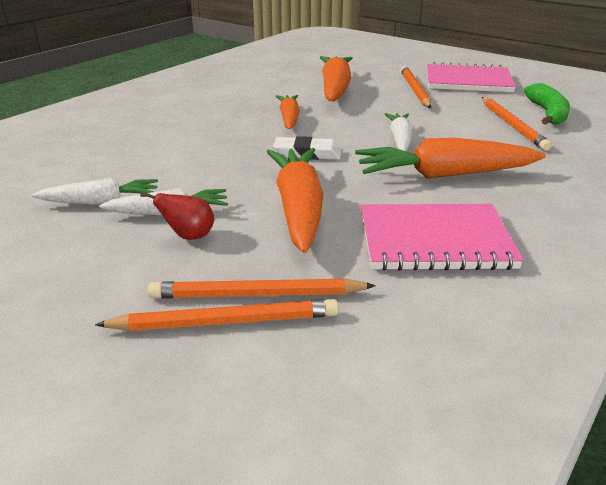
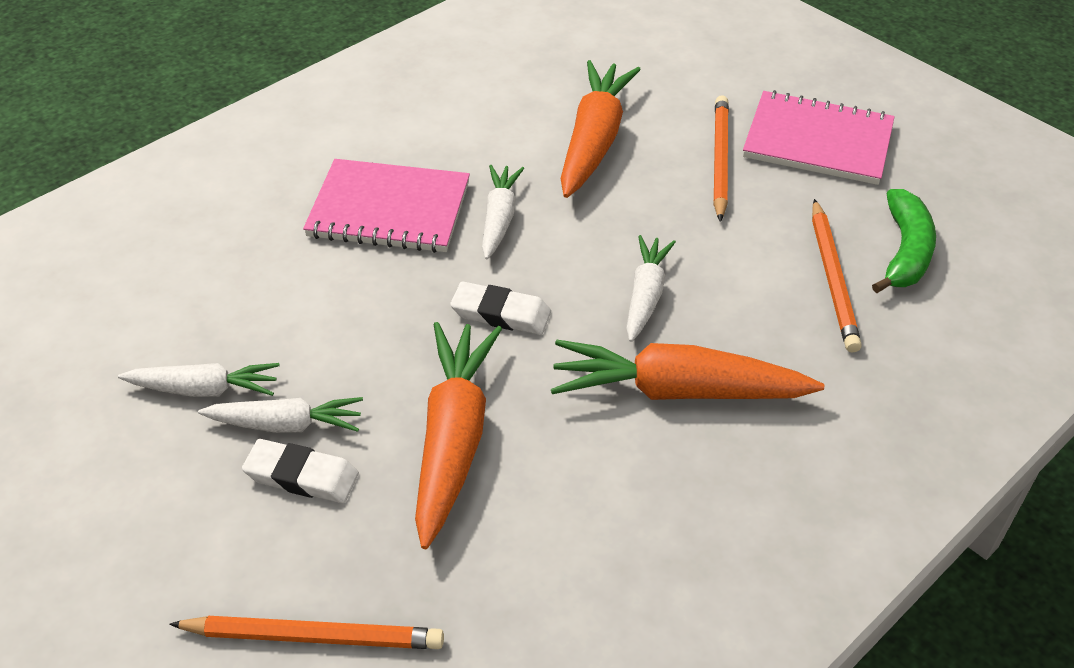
camera: 10 degrees right, 15 degrees up
(188, 236) = (302, 476): red pear -> white eraser
(257, 294) = (360, 597): orange pencil -> none
(289, 118) = (499, 218): orange carrot -> white carrot
(435, 241) = (608, 531): pink notebook -> pink notebook (389, 210)

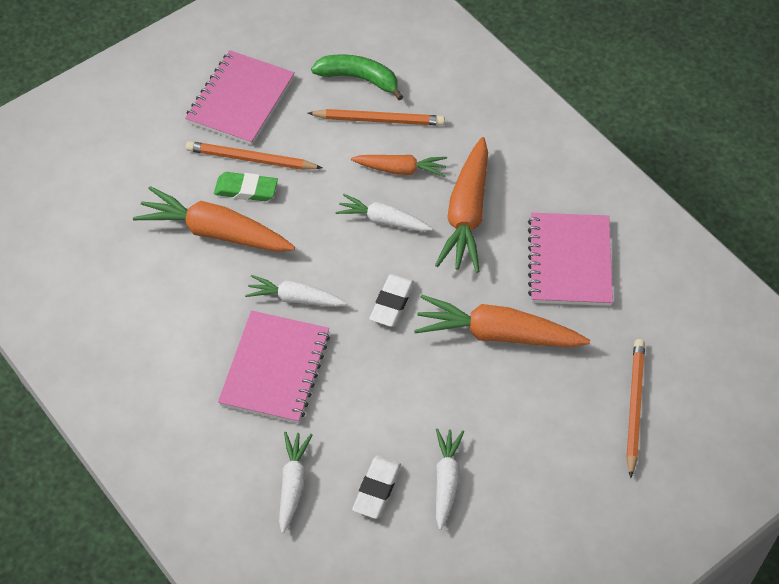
camera: 85 degrees left, 10 degrees up
(286, 424) = (480, 428): white carrot -> white carrot (293, 484)
(302, 476) = (522, 417): white eraser -> white eraser (376, 489)
(607, 533) = (569, 261): none -> pink notebook
(667, 160) = (246, 190): none -> green eraser
(745, 308) = (401, 169): none -> orange carrot

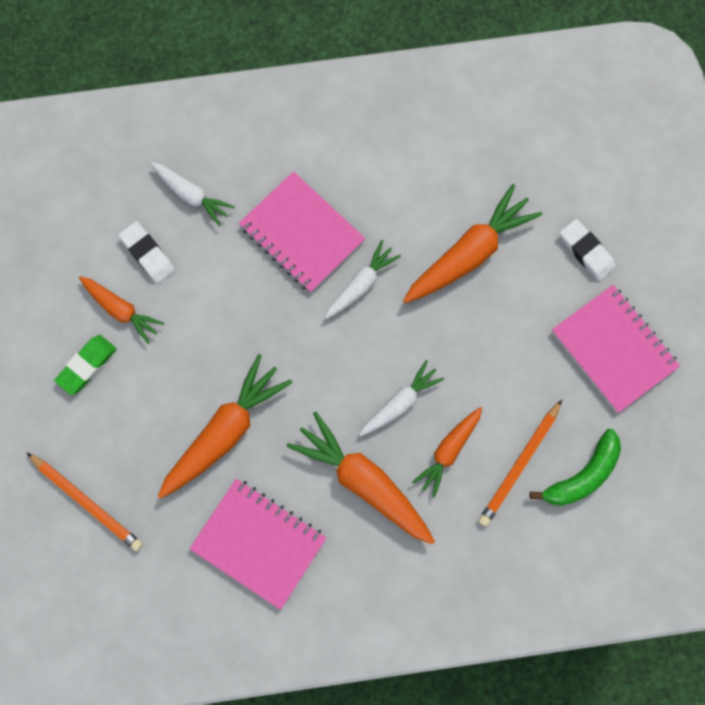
camera: 120 degrees right, 20 degrees up
(246, 190) = (502, 301): green eraser -> green eraser (87, 365)
(251, 159) = (535, 323): orange pencil -> none
(392, 303) = (309, 361): white eraser -> white eraser (586, 251)
(446, 480) = (121, 310): white carrot -> orange carrot

